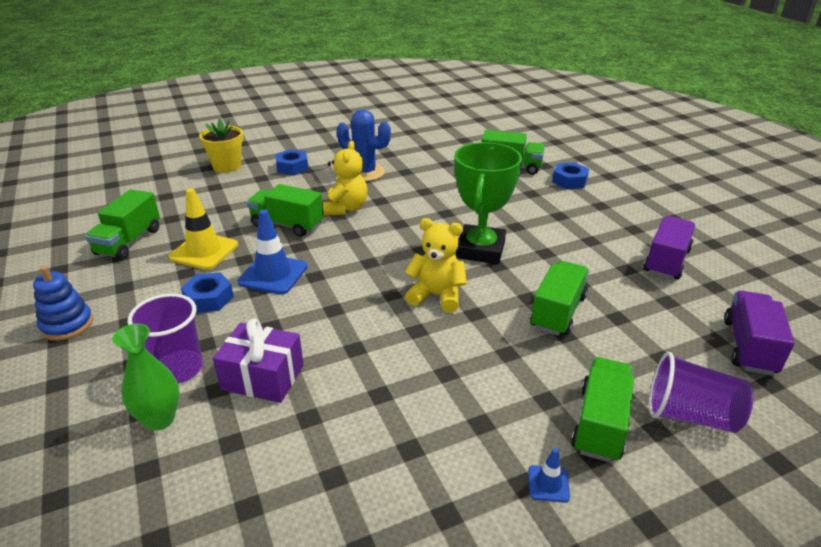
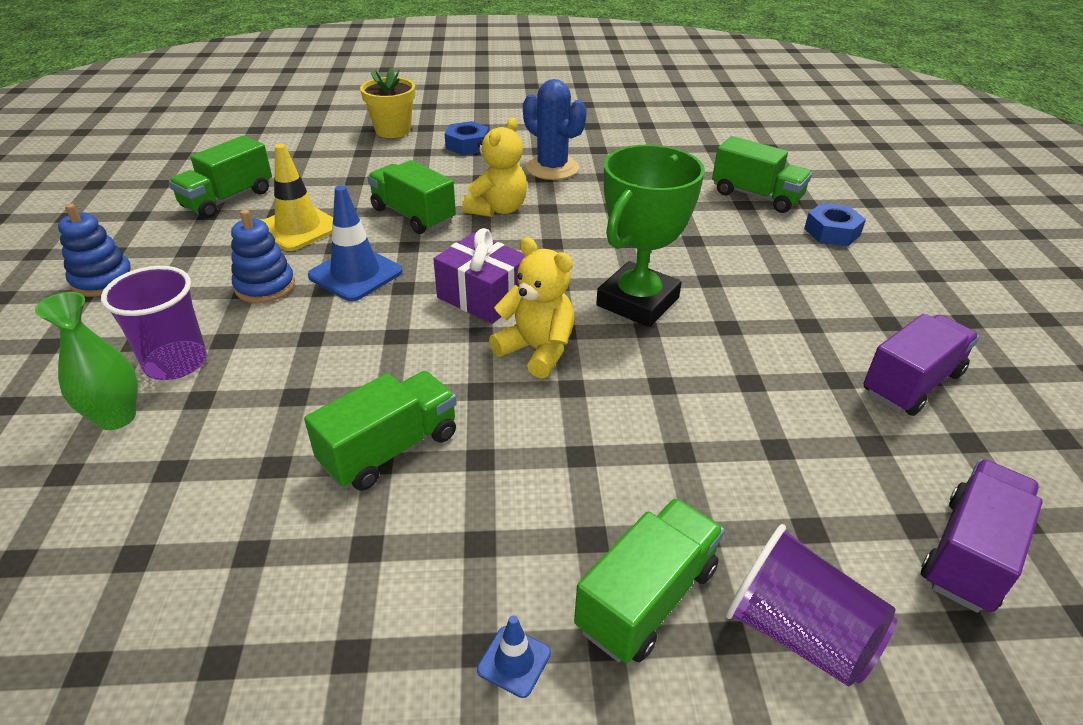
camera: 20 degrees right, 5 degrees up
(209, 298) = (265, 286): blue nut -> blue stacking toy
(263, 377) = (258, 399): purple gift -> purple gift (483, 296)
(558, 312) = (691, 416): green truck -> green truck (390, 449)

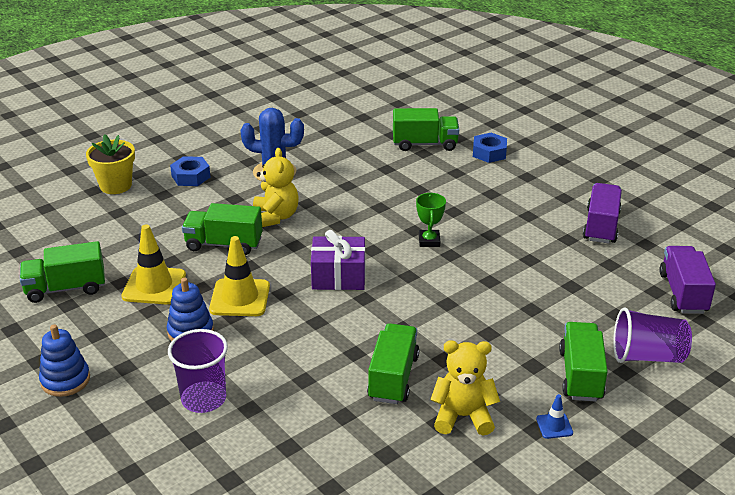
camera: 35 degrees left, 5 degrees down
(116, 417) = (215, 441): green vase -> none
(228, 199) = (66, 288): green truck -> green truck turned 75 degrees clockwise
(355, 274) = (240, 298): blue traffic cone -> yellow traffic cone
(537, 350) = (406, 293): yellow teddy bear -> yellow teddy bear (463, 416)
(637, 302) = (429, 241): green trophy -> green trophy, size x0.48

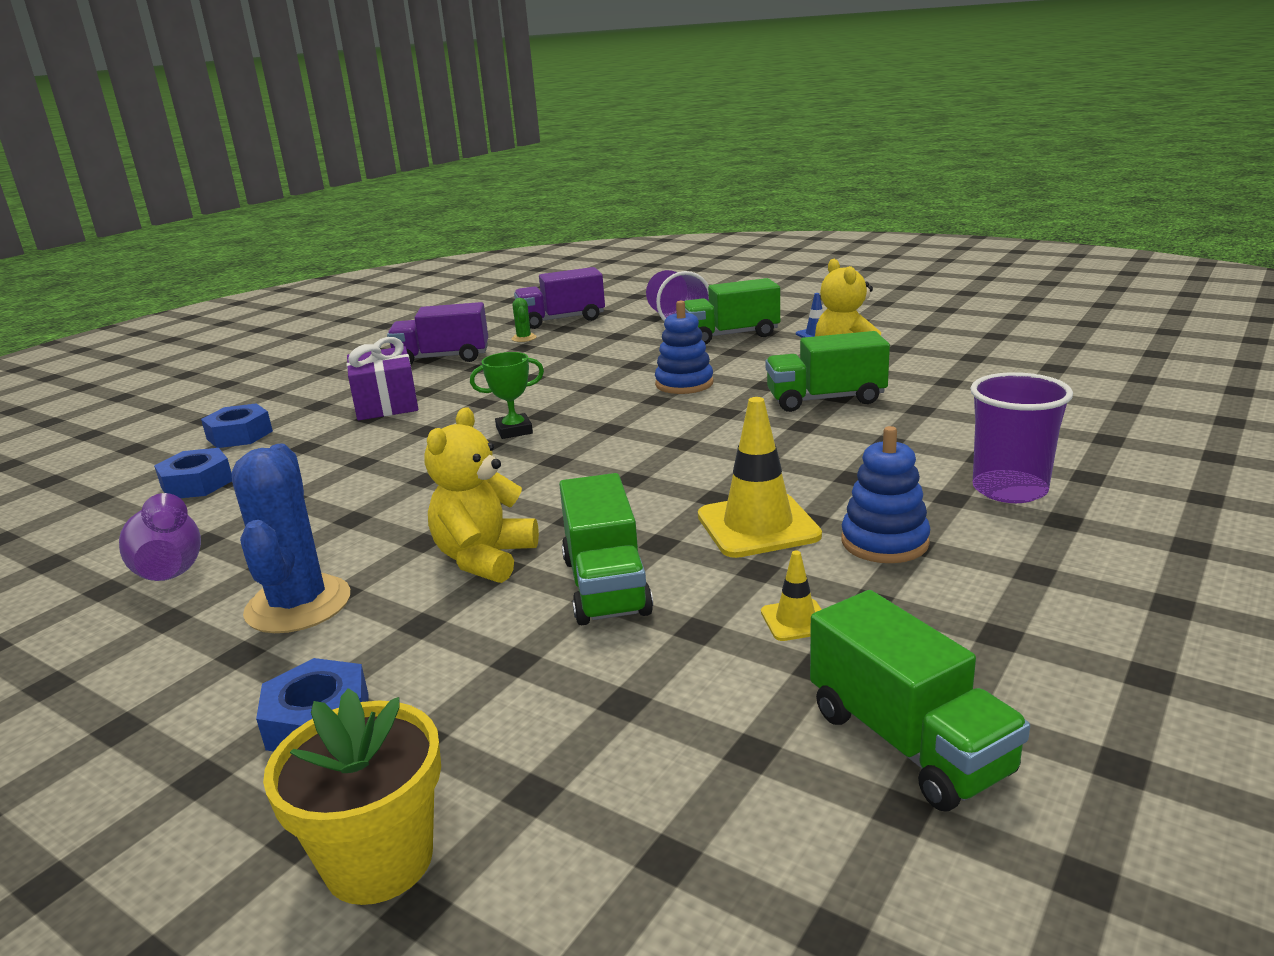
camera: 105 degrees left, 10 degrees down
(65, 380) = (1146, 620): blue stacking toy -> blue stacking toy (684, 384)
(154, 286) = (795, 620): yellow traffic cone -> yellow traffic cone, size x0.49
(275, 217) = (484, 558): yellow teddy bear -> yellow teddy bear turned 45 degrees counterclockwise
(334, 143) = (170, 566): none -> purple vase
(338, 276) = (642, 468): purple gift -> purple gift (386, 404)
(425, 144) = (197, 483): green truck -> blue nut
(635, 267) = (524, 338): none -> green cactus

